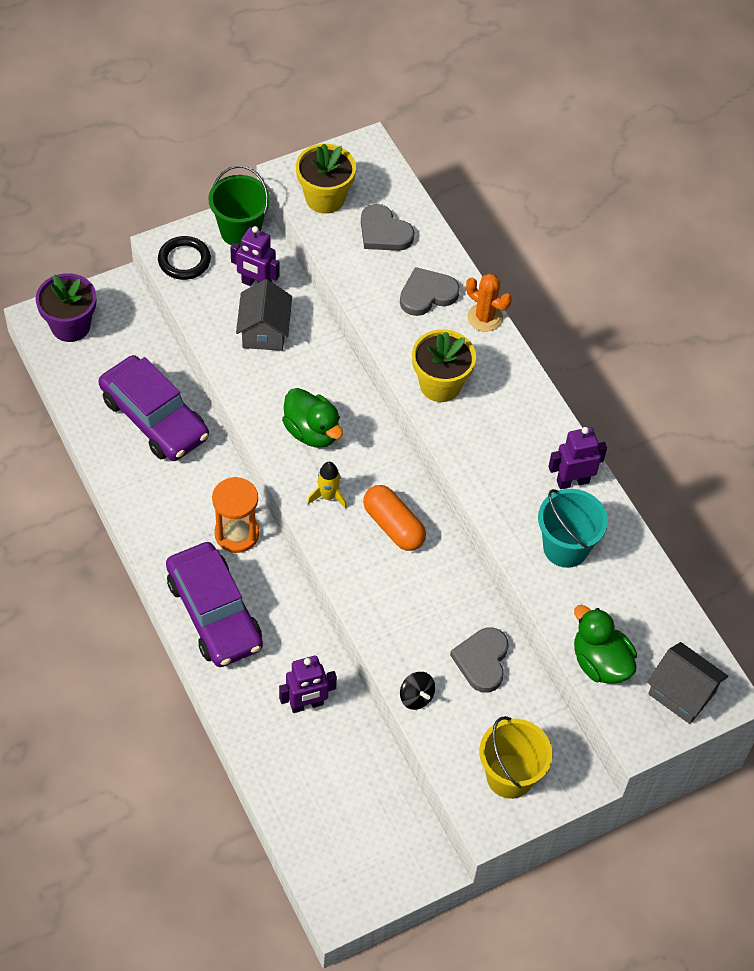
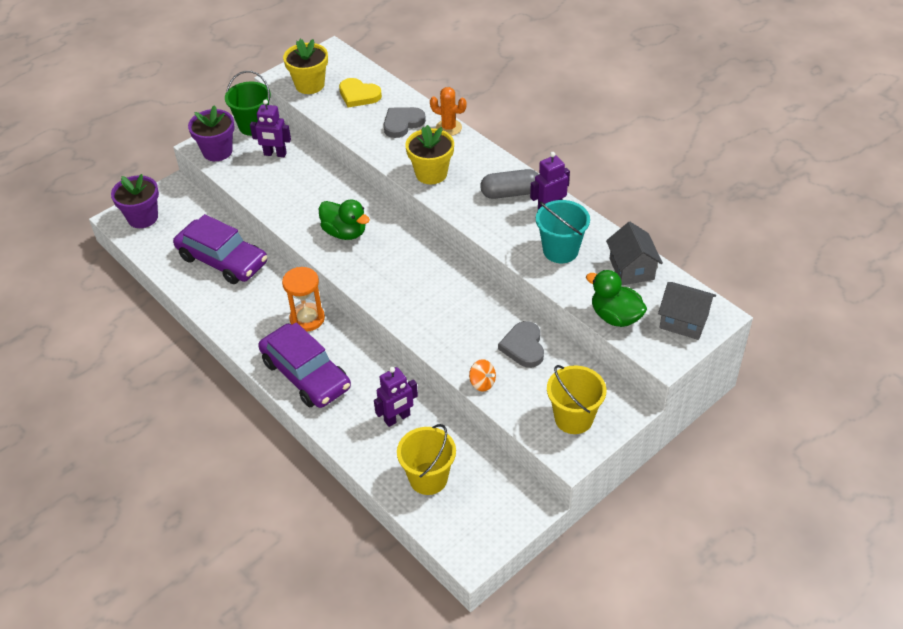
camera: 10 degrees left, 10 degrees down
(184, 260) = (217, 151): black ring -> purple flower pot
(264, 331) = (290, 180): grey house -> grey house (631, 269)
(320, 795) = (428, 478): none -> yellow bucket
(328, 496) = (370, 269): yellow rocket -> none
(384, 232) = (358, 95): grey heart -> yellow heart
(393, 526) = (425, 277): orange capsule -> none
(416, 697) = (482, 383): black spinning top -> orange spinning top
(531, 443) = (510, 193): none -> grey capsule

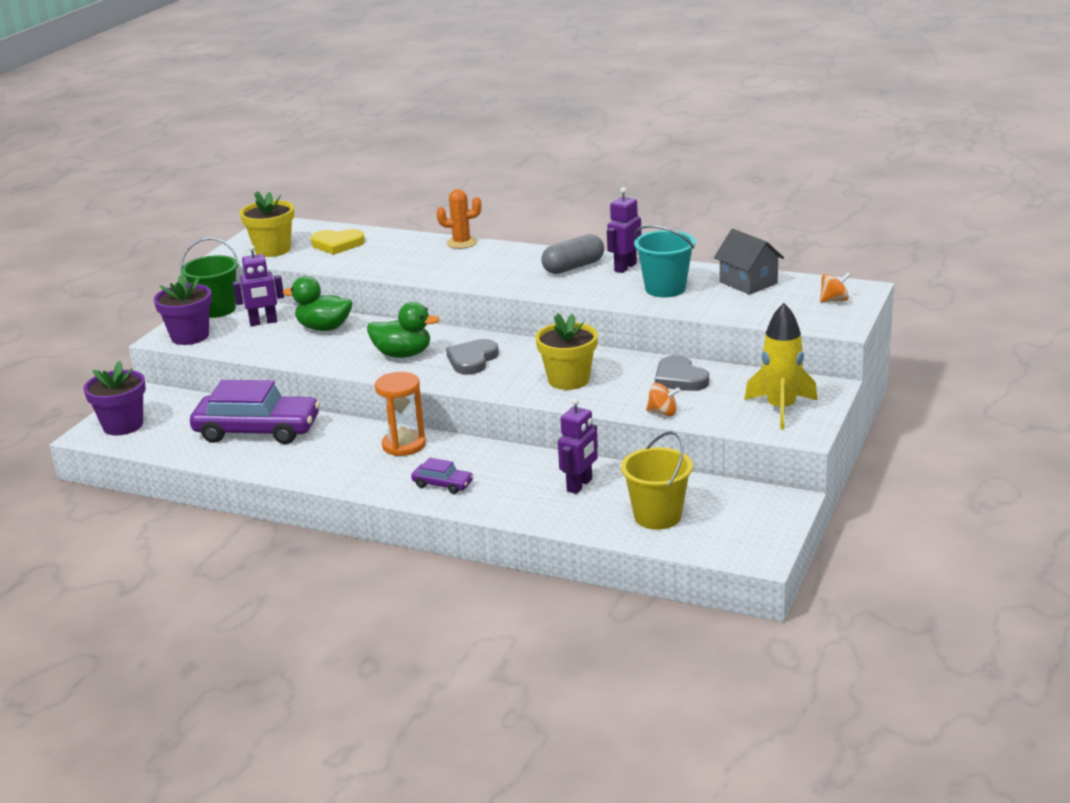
camera: 25 degrees left, 20 degrees down
(306, 374) = (443, 484): purple car -> purple car, size x0.45
(402, 123) = (407, 251): grey heart -> grey heart (472, 360)
(431, 173) = (475, 274): yellow flower pot -> yellow flower pot (568, 380)
(573, 418) = (781, 409): yellow bucket -> yellow rocket
(615, 316) = (765, 314): green duck -> green duck (324, 328)
(684, 321) = (834, 300): grey house -> orange spinning top

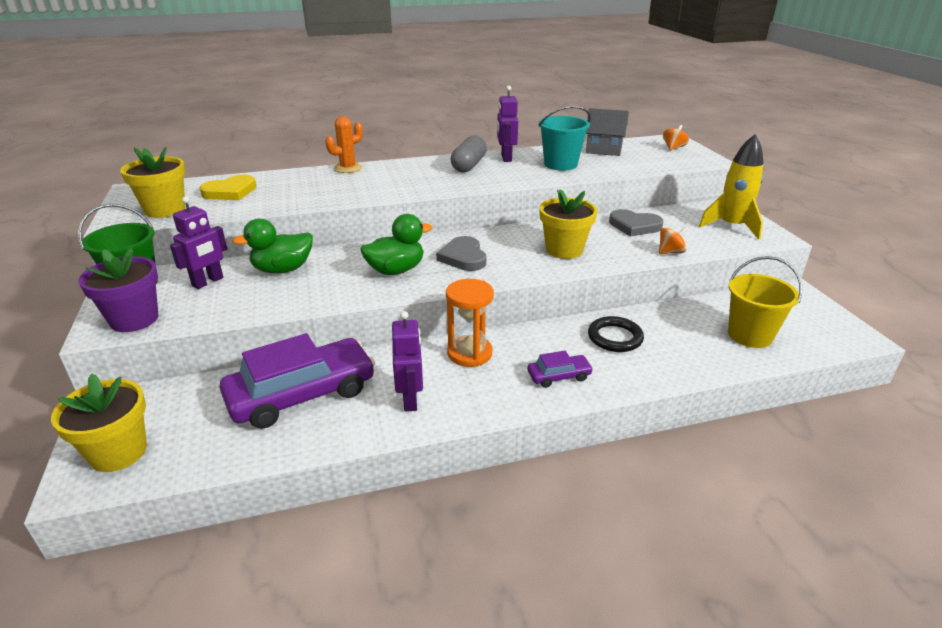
camera: 40 degrees left, 5 degrees up
(123, 425) = (118, 452): purple flower pot -> yellow flower pot
(535, 475) = (615, 337): none -> black ring
(580, 485) = (659, 333): purple robot -> purple robot (410, 400)

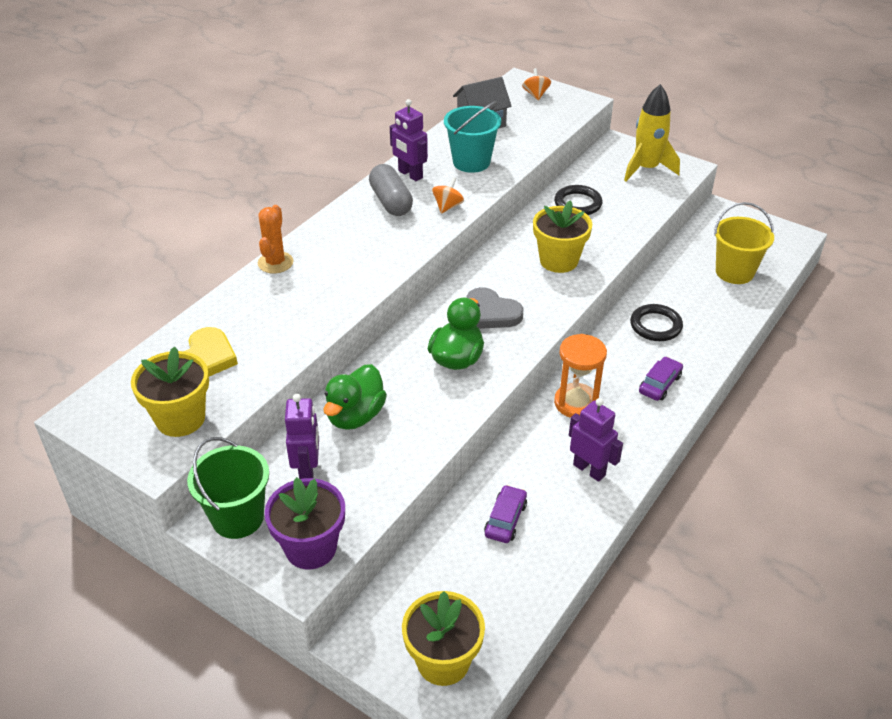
camera: 40 degrees left, 10 degrees up
(302, 394) = (505, 519): purple car -> purple car, size x0.45
(634, 226) = (577, 203): grey heart -> black ring
(670, 252) = (636, 222): orange spinning top -> orange spinning top (447, 206)

